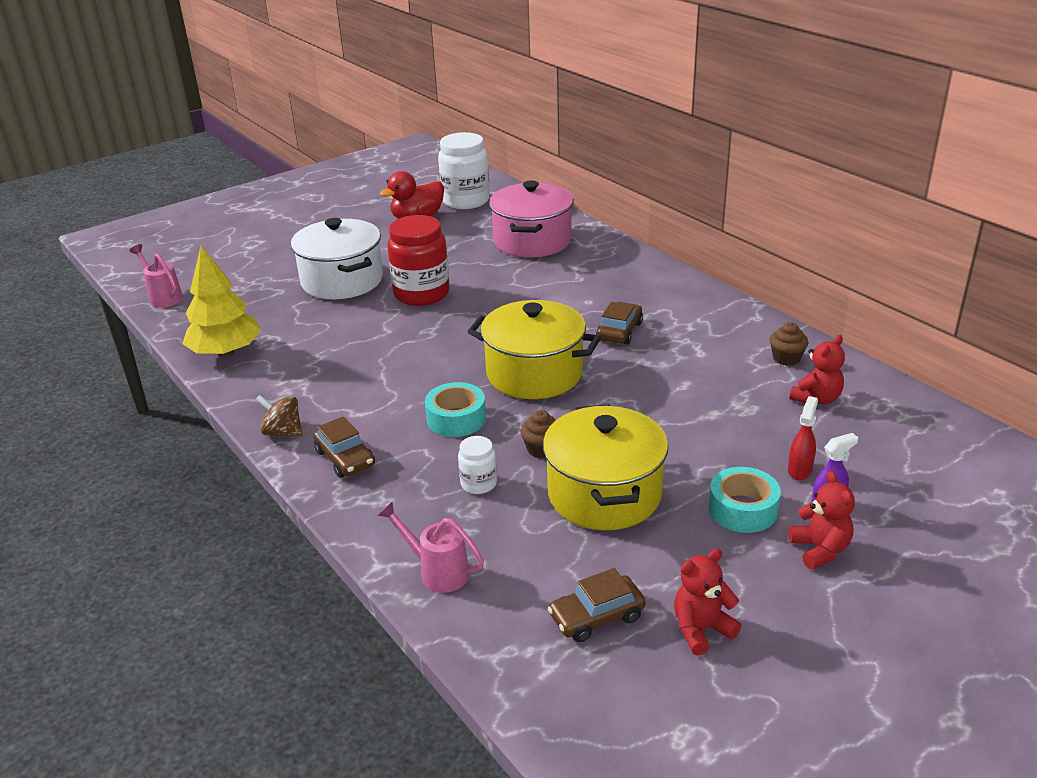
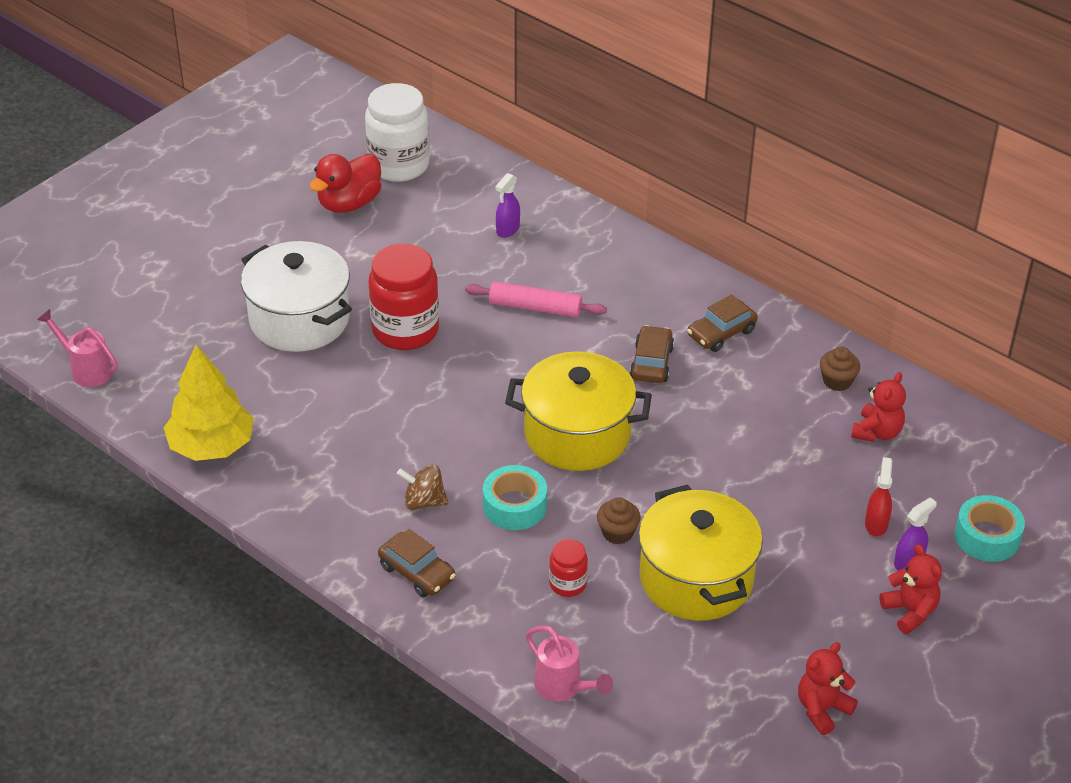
camera: 15 degrees left, 10 degrees up
(283, 432) = (333, 548): brown spinning top -> brown spinning top (424, 501)
(437, 571) = (564, 688): pink watering can -> pink watering can turned 150 degrees counterclockwise
(478, 484) = (568, 584): white jar -> red jar
(532, 241) = (507, 230): pink pot -> purple spray bottle
(534, 288) = (535, 307): none -> pink rolling pin
(596, 617) = (727, 712): brown car -> brown car (721, 333)
(742, 509) = (831, 577): turquoise tape -> turquoise tape (987, 537)

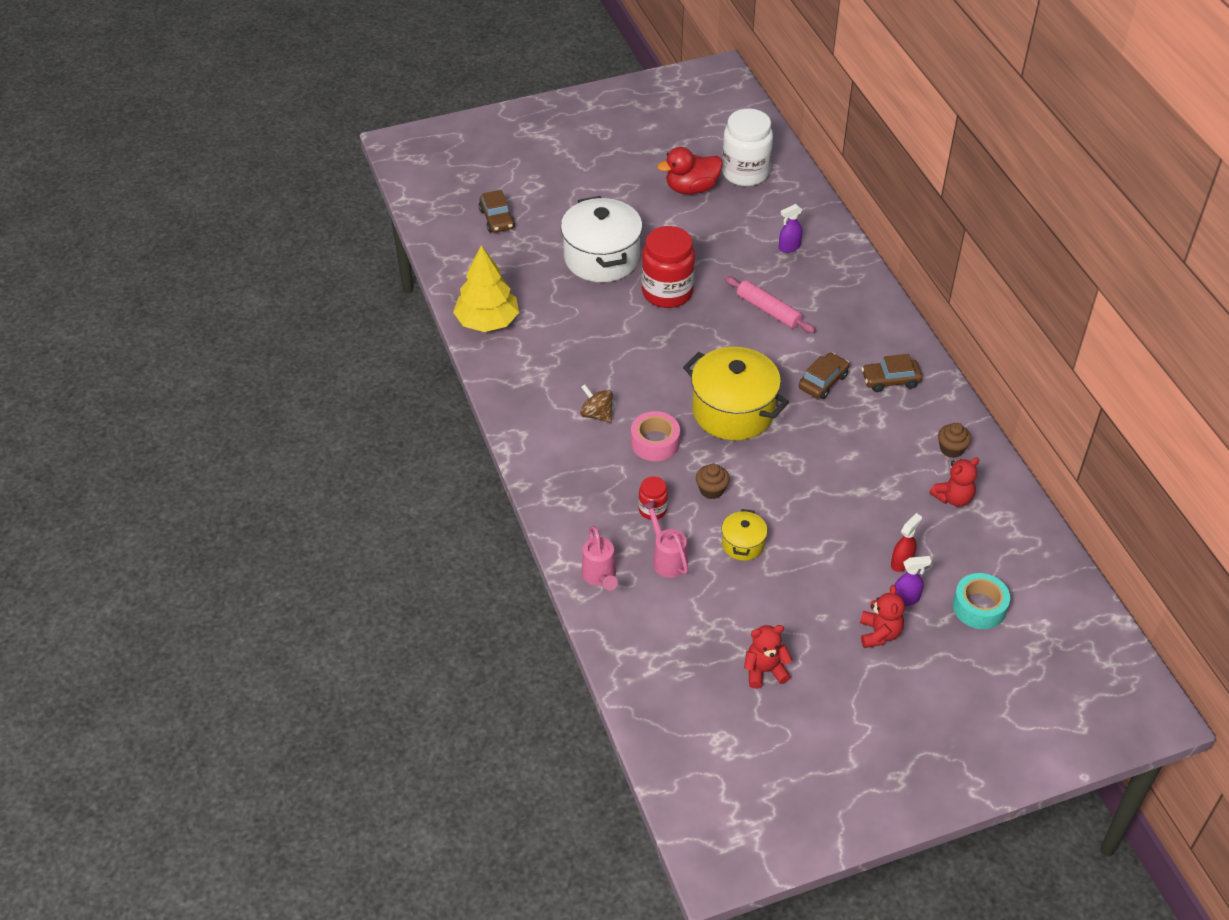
camera: 30 degrees right, 5 degrees up
(86, 369) = (444, 240): pink watering can -> pink watering can (666, 558)
(417, 572) = (559, 459): brown car -> brown car (497, 219)
(514, 506) = (655, 442): turquoise tape -> pink tape
(696, 578) = (743, 544): yellow pot -> yellow pot, size x0.48

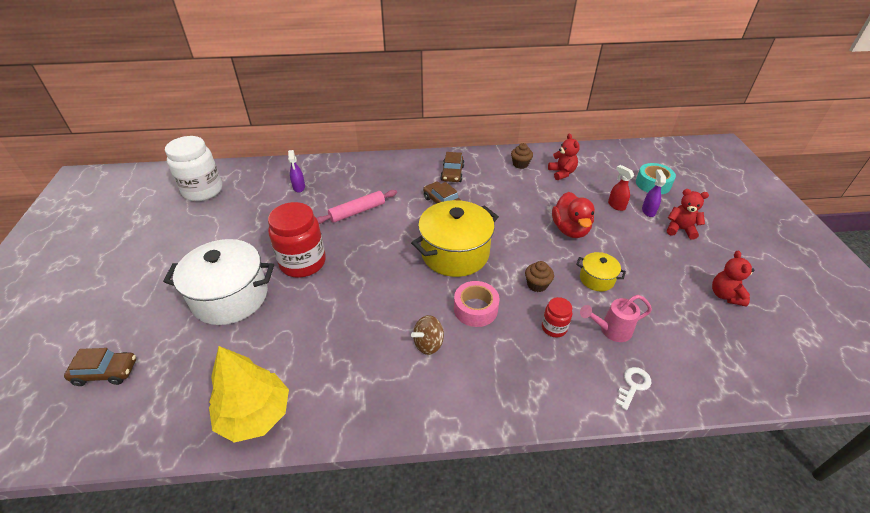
camera: 75 degrees left, 5 degrees down
(600, 577) = (633, 385): pink watering can -> white key
(691, 188) = (193, 222): red duck -> red duck (570, 229)

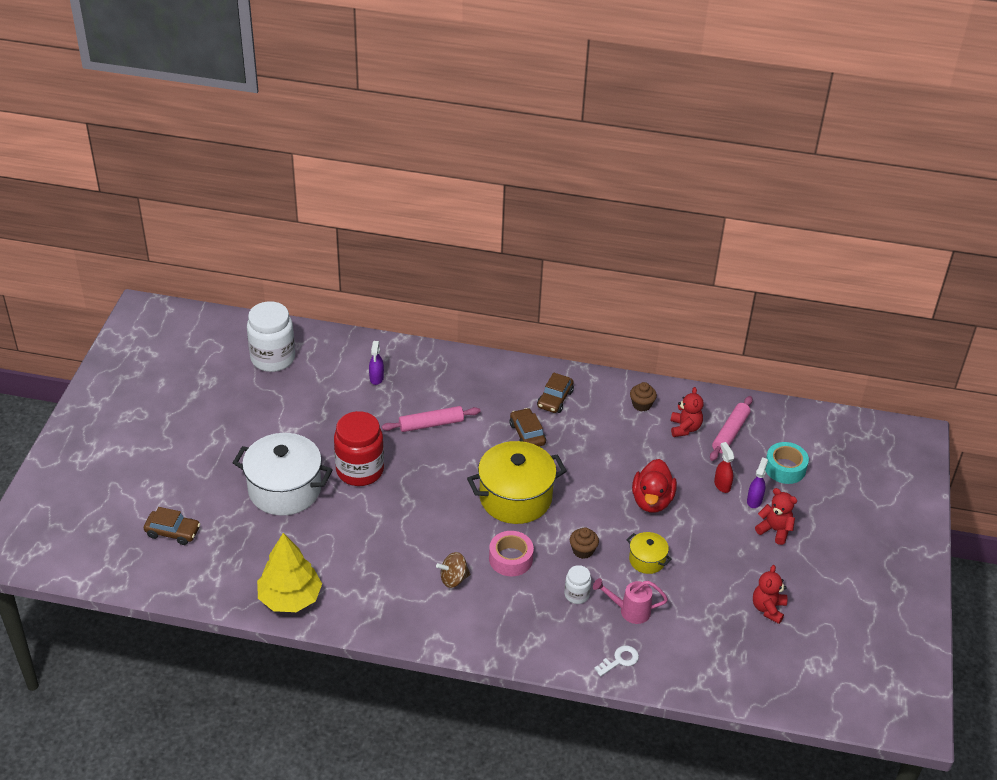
camera: 15 degrees right, 0 degrees up
(554, 328) = (576, 595): red jar -> white jar
(597, 169) = (730, 433): none -> pink rolling pin

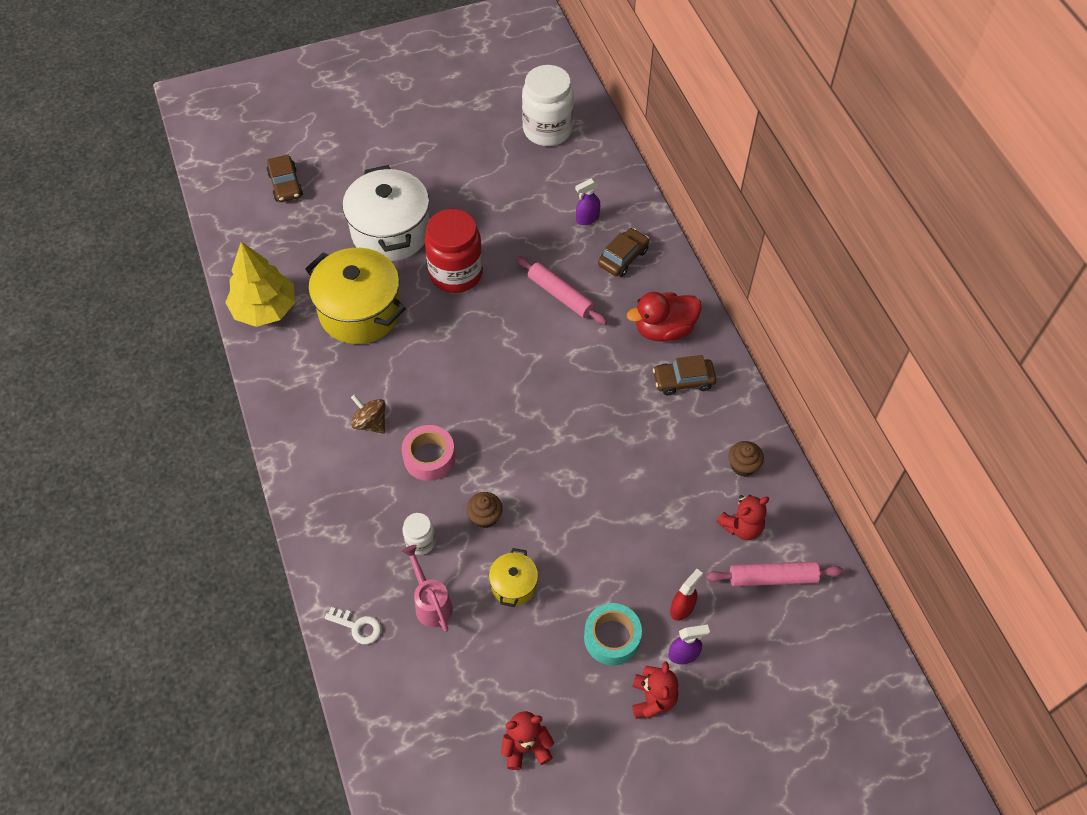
camera: 60 degrees right, 15 degrees up
(515, 497) = (515, 418): yellow pot -> yellow pot (360, 311)
(527, 434) = (612, 382): brown car -> brown car (623, 257)
(652, 501) = (604, 547): red duck -> red duck (664, 329)
(785, 468) = (762, 665): turquoise tape -> turquoise tape (612, 638)

